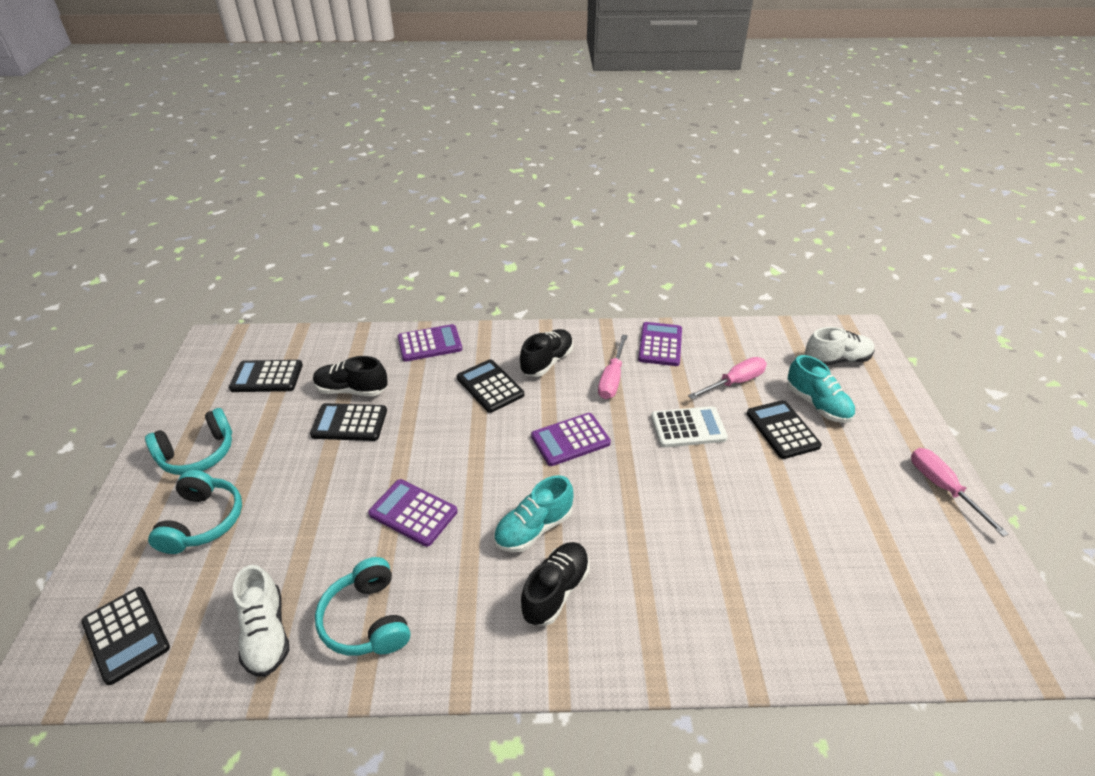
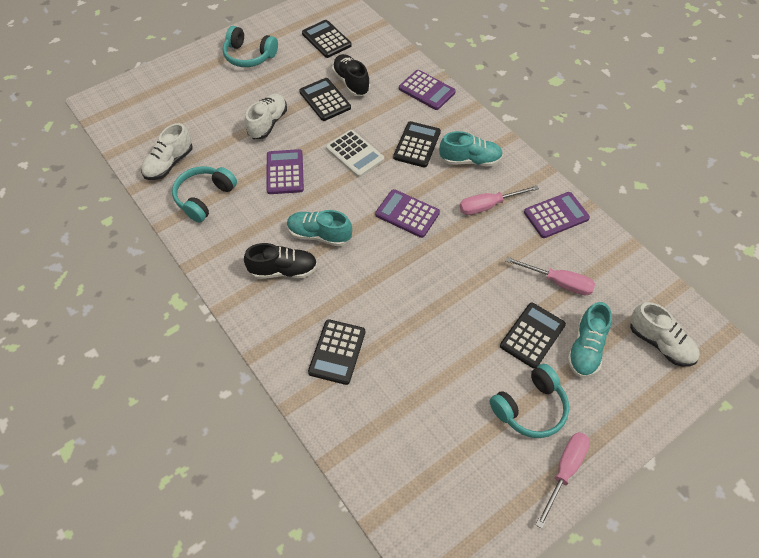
camera: 55 degrees right, 15 degrees up
(126, 635) = (133, 114): black calculator -> black calculator (337, 352)
(203, 521) = (211, 91): turquoise headphones -> turquoise headphones (530, 408)
(323, 490) = (268, 123): none -> white shoe
(547, 362) = (470, 160): black shoe -> turquoise shoe
(688, 427) = (479, 274): white calculator -> white calculator (355, 154)

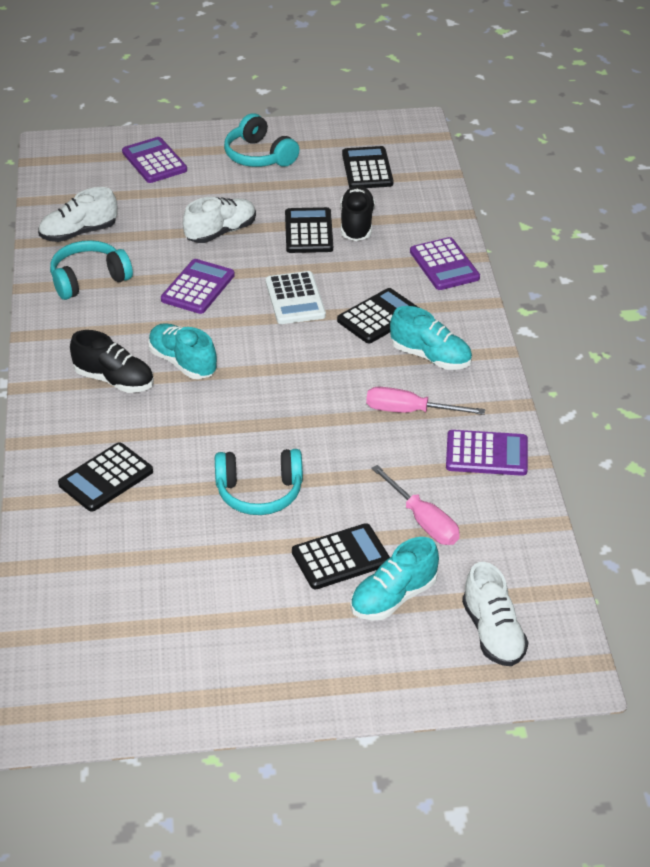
camera: 30 degrees right, 15 degrees down
(407, 214) = (302, 381): purple calculator -> purple calculator (154, 161)
(530, 408) = (272, 622): turquoise headphones -> turquoise headphones (259, 492)
(564, 471) = (256, 695): pink screwdriver -> none

